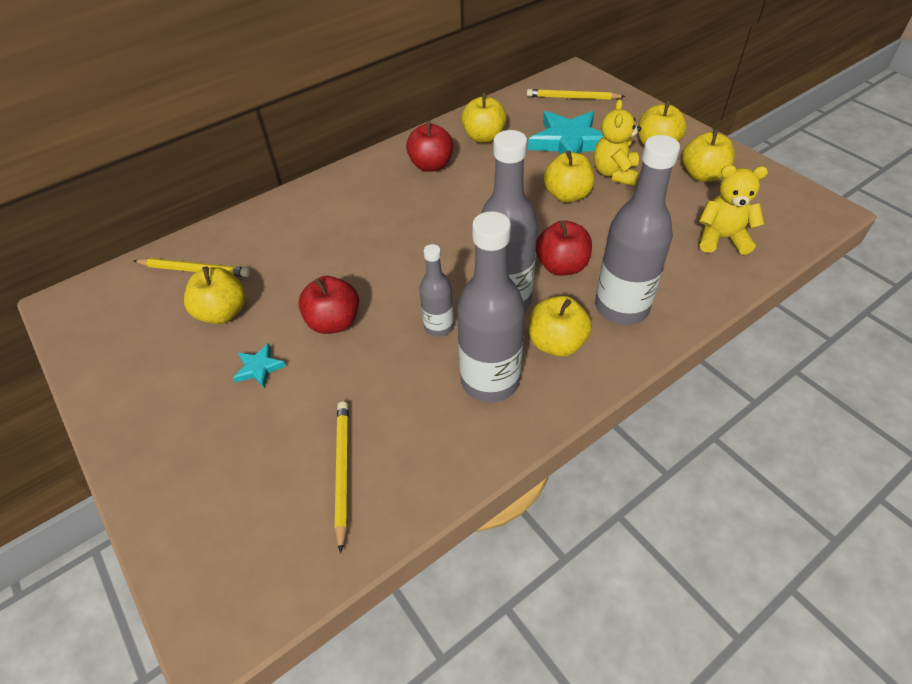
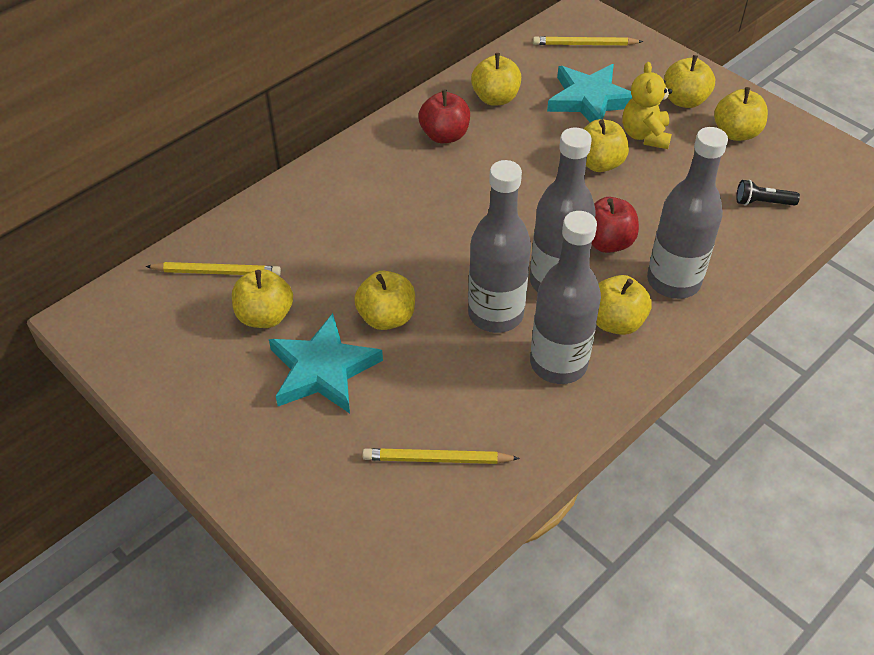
camera: 10 degrees left, 0 degrees up
(259, 368) = (323, 369): turquoise star -> turquoise star, size x2.21
(334, 322) = (386, 317): red apple -> yellow apple
(342, 471) = (437, 459): yellow pencil -> yellow pencil turned 75 degrees counterclockwise
(439, 327) = (495, 314): grey bottle -> grey bottle, size x1.82
(721, 238) = (762, 202): yellow teddy bear -> black flashlight

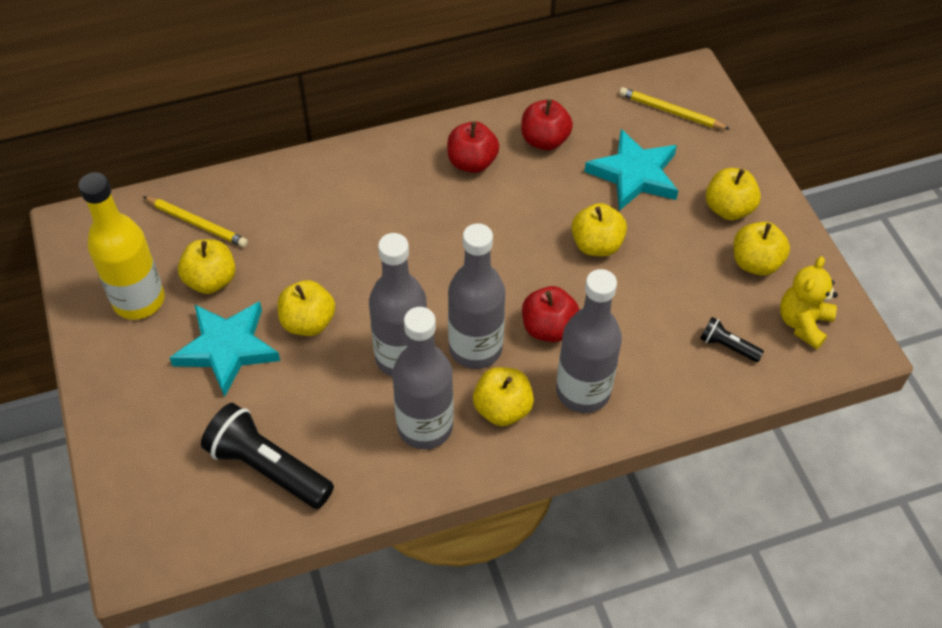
camera: 25 degrees right, 5 degrees up
(202, 360) = (139, 300): none -> yellow bottle
(437, 459) = (267, 468): yellow pencil -> black flashlight
(495, 98) = (544, 140): yellow apple -> red apple
(645, 135) = (661, 232): yellow teddy bear -> yellow teddy bear (803, 323)

